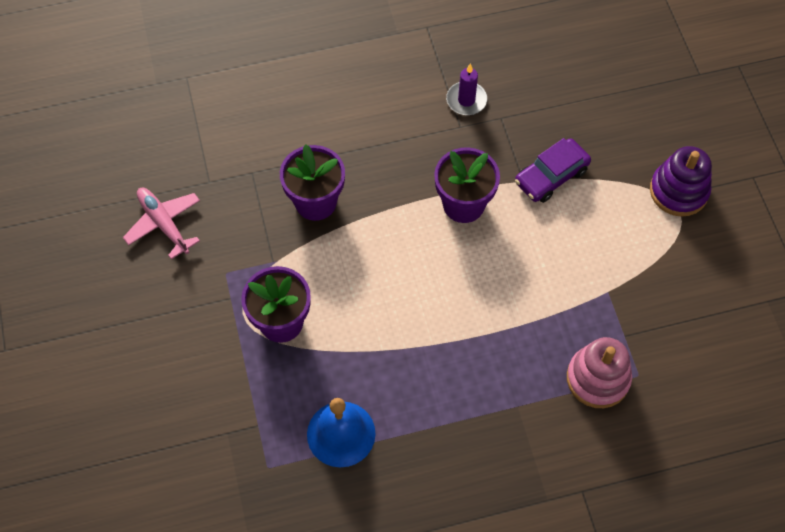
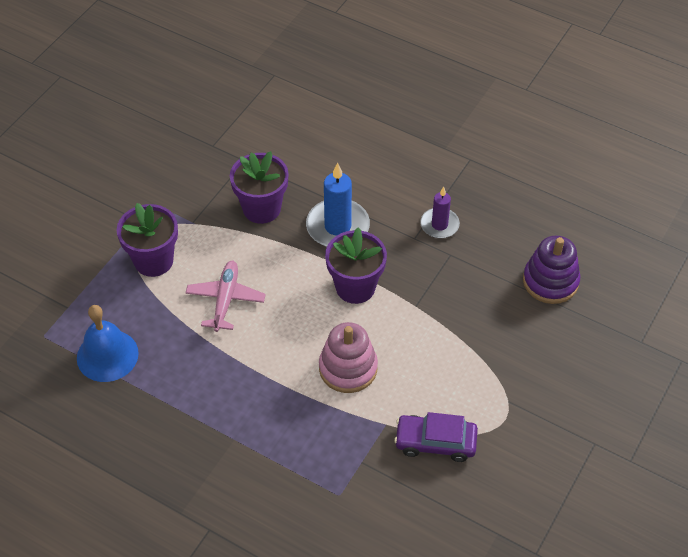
camera: 45 degrees right, 10 degrees down
(164, 224) = (157, 148): pink plane -> pink plane (225, 299)
(393, 166) = (337, 226): none -> blue candle
(551, 176) = (439, 319): purple car -> purple car (435, 442)
(598, 378) = (308, 471): pink stacking toy -> pink stacking toy (348, 368)
(678, 191) = (522, 404): purple stacking toy -> purple stacking toy (550, 281)

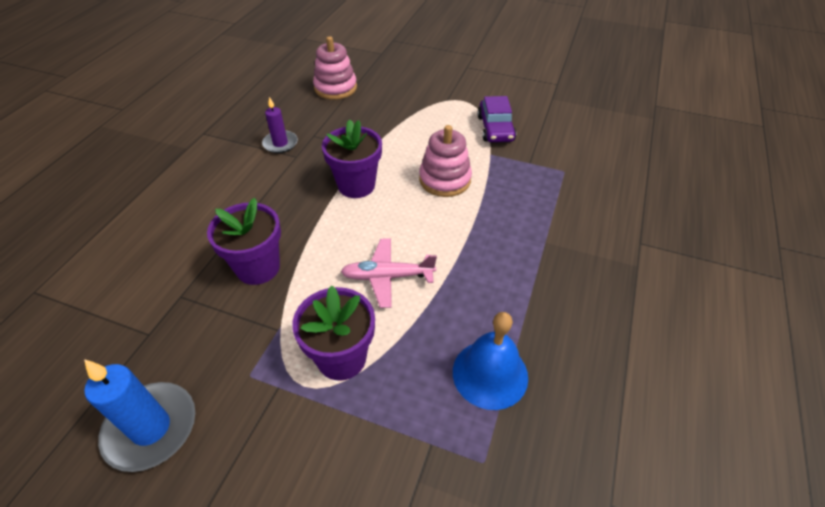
camera: 100 degrees left, 5 degrees down
(337, 226) = (283, 205): blue candle -> blue candle (151, 428)
(550, 281) = (335, 88): purple stacking toy -> pink stacking toy

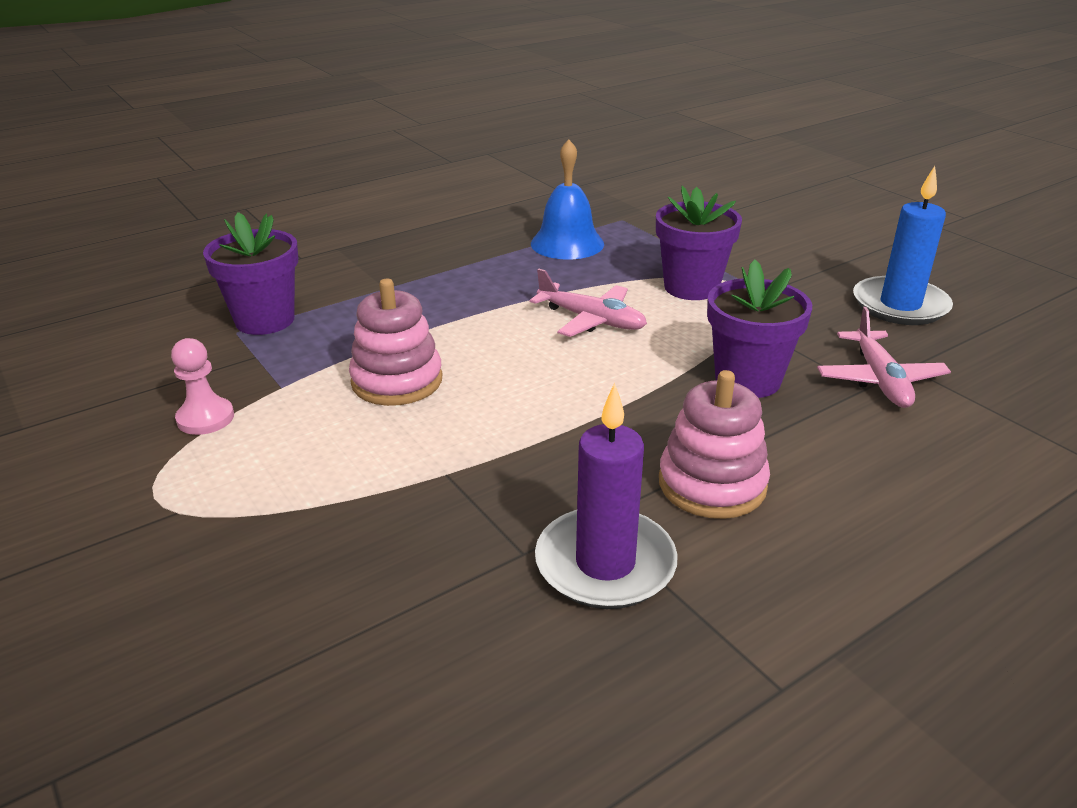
camera: 145 degrees left, 15 degrees down
(170, 308) = (879, 380): none -> pink plane
(280, 143) = (605, 563): purple candle -> purple candle, size x1.63
(335, 88) = (343, 682): pink stacking toy -> pink stacking toy (712, 484)
(356, 185) = (531, 424): purple flower pot -> purple flower pot (265, 320)
(495, 128) = (205, 418): purple car -> pink pawn

